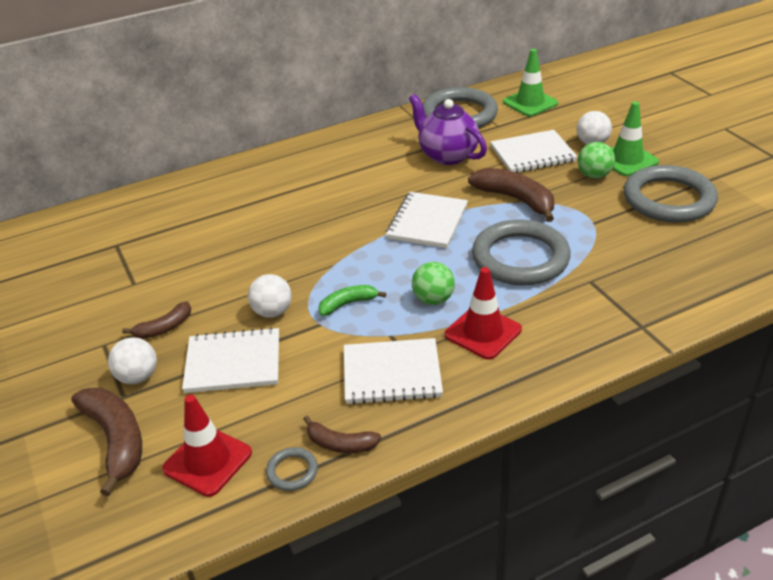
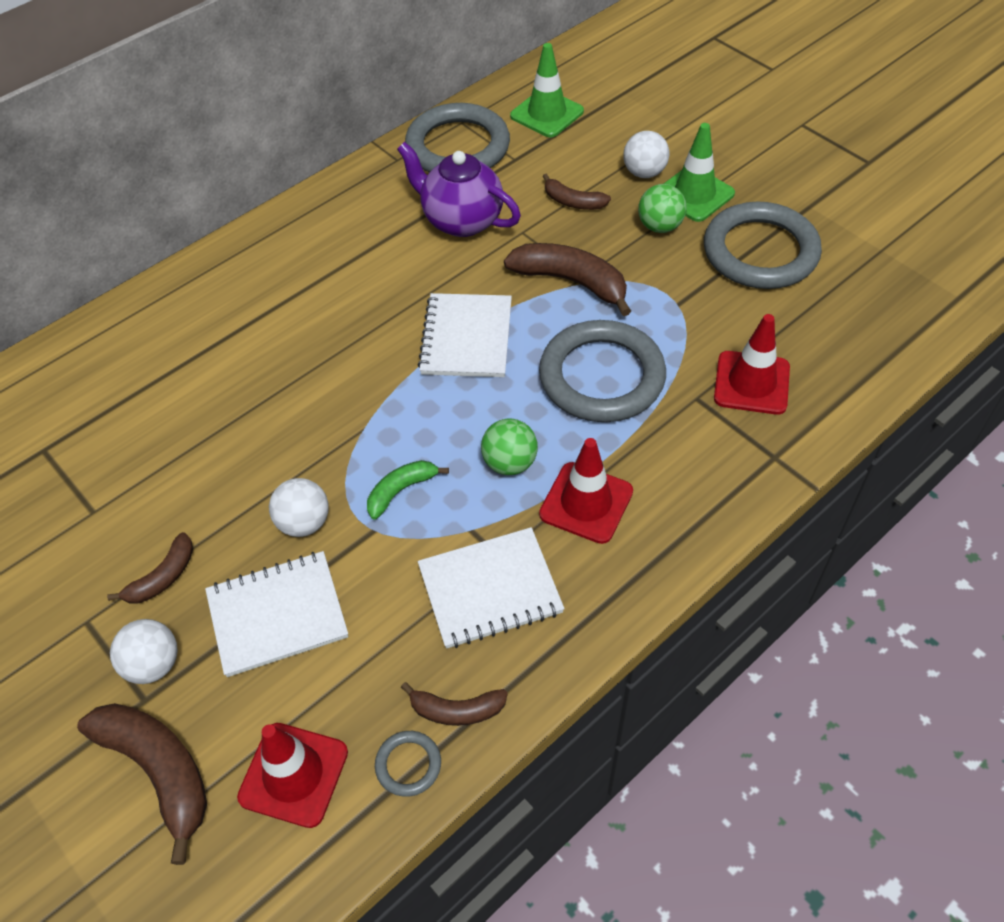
camera: 15 degrees left, 15 degrees up
(532, 154) = (573, 202): white notebook -> brown banana
(637, 278) = (751, 383): none -> red traffic cone

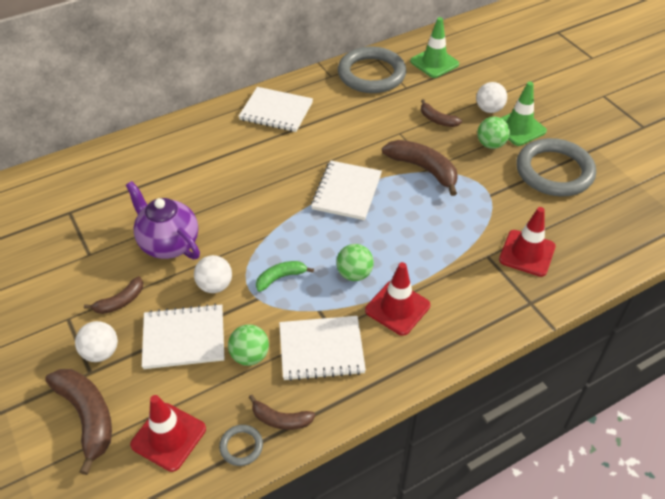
camera: 10 degrees right, 5 degrees down
(328, 230) = (276, 111): none -> white notebook
(385, 621) = (250, 355): none -> green ball
(461, 220) = (362, 119): purple teapot -> purple teapot (169, 244)
(602, 376) = (428, 231): grey ring -> none

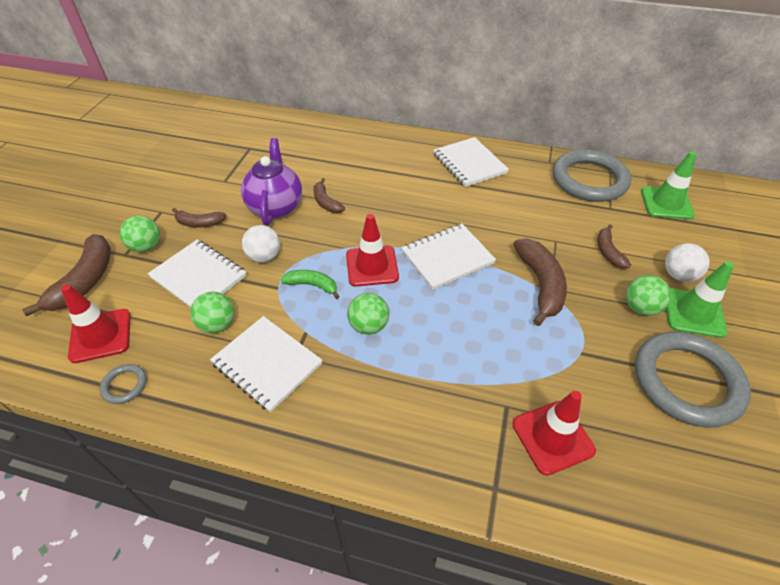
camera: 45 degrees right, 0 degrees up
(101, 352) = (146, 247): white ball -> green ball
(280, 419) = (171, 390): brown banana -> brown banana (326, 202)
(397, 308) = (366, 382): red traffic cone -> red traffic cone (372, 266)

